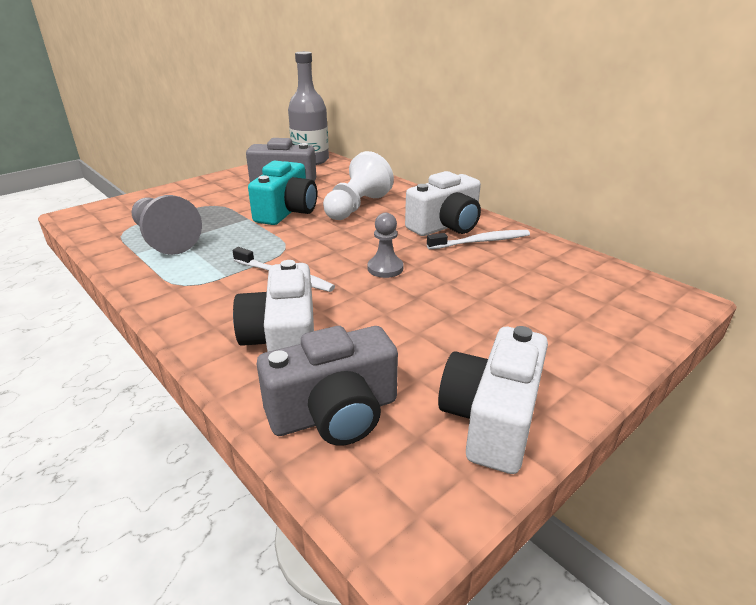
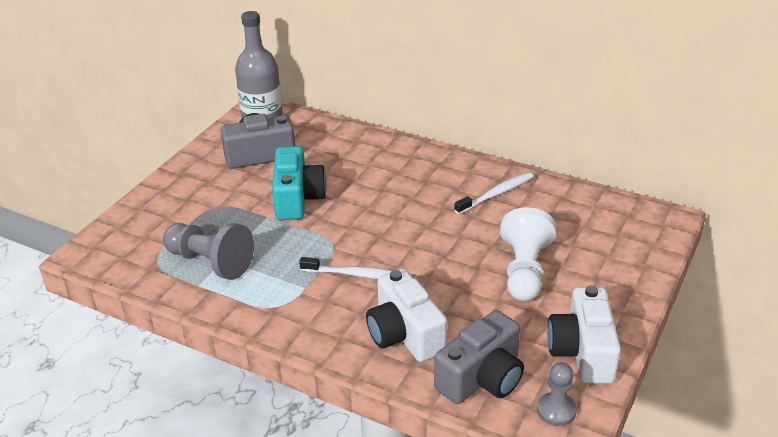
camera: 20 degrees left, 5 degrees up
(356, 207) = (360, 176): white pawn -> white pawn (524, 271)
(385, 268) = (435, 244): grey pawn -> grey pawn (556, 410)
(445, 226) = (456, 182): white camera -> none

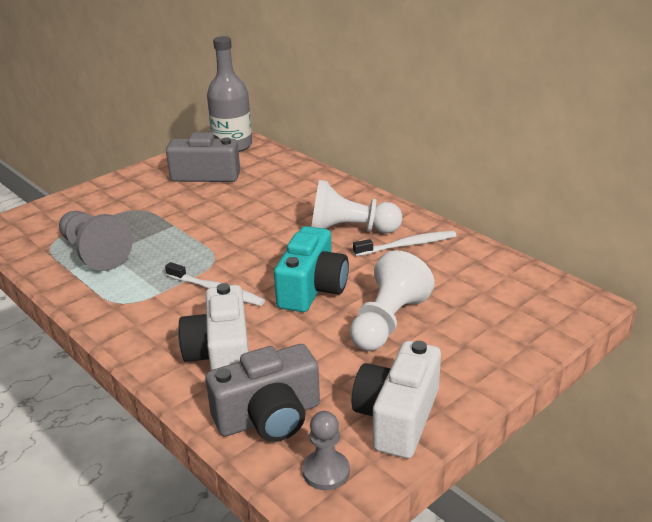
camera: 20 degrees right, 5 degrees down
(297, 198) = (212, 215): turquoise camera -> turquoise camera (312, 289)
(437, 189) = (350, 230): none -> white pawn

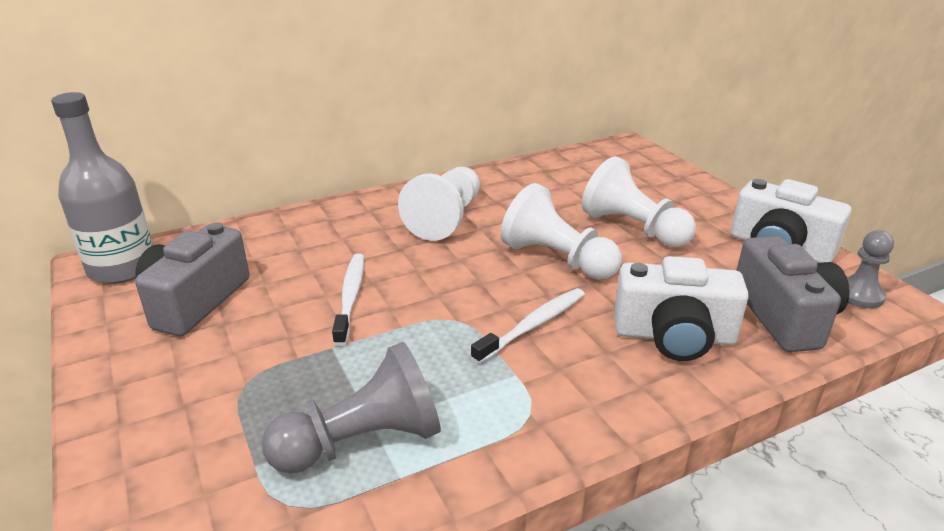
camera: 75 degrees left, 0 degrees up
(312, 289) = (557, 259): turquoise camera -> white pawn
(407, 245) = (498, 195): white toothbrush -> white toothbrush (350, 297)

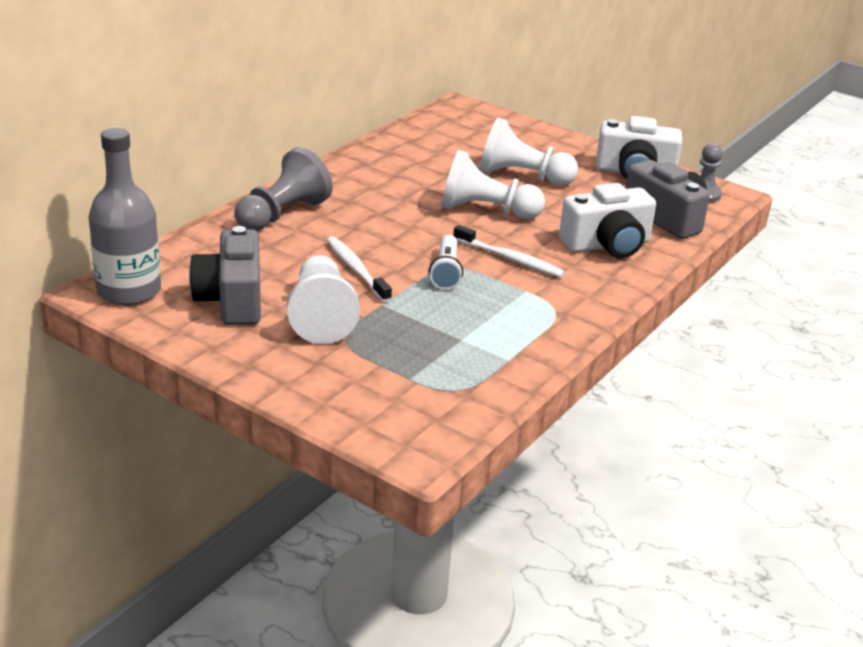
camera: 30 degrees left, 0 degrees up
(362, 442) = (465, 349): grey pawn -> grey pawn (282, 214)
(443, 324) = (446, 272): none -> white flashlight
(446, 219) = (368, 197): white pawn -> white pawn (321, 316)
(533, 325) = (510, 259): white toothbrush -> white toothbrush turned 105 degrees clockwise

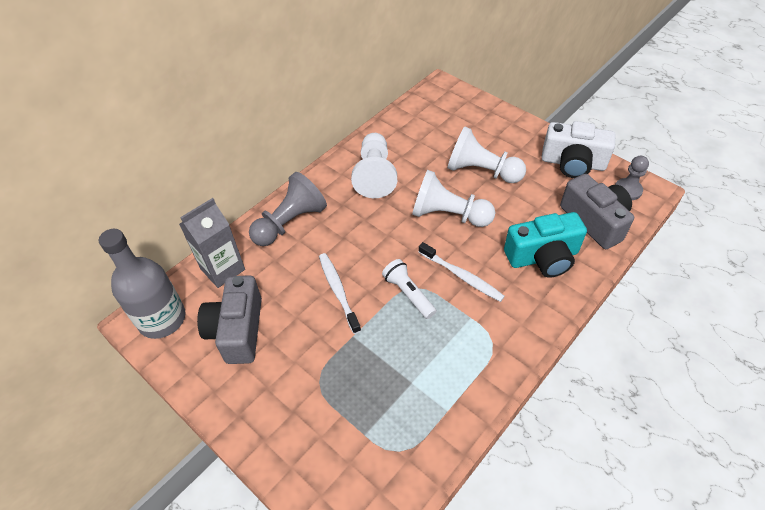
camera: 10 degrees right, 20 degrees up
(201, 251) = (222, 269): none -> grey carton
(321, 316) = (303, 351): white pawn -> white pawn (375, 175)
(446, 272) = (408, 294): white flashlight -> white flashlight turned 135 degrees clockwise
(607, 245) = (543, 257): white camera -> turquoise camera

